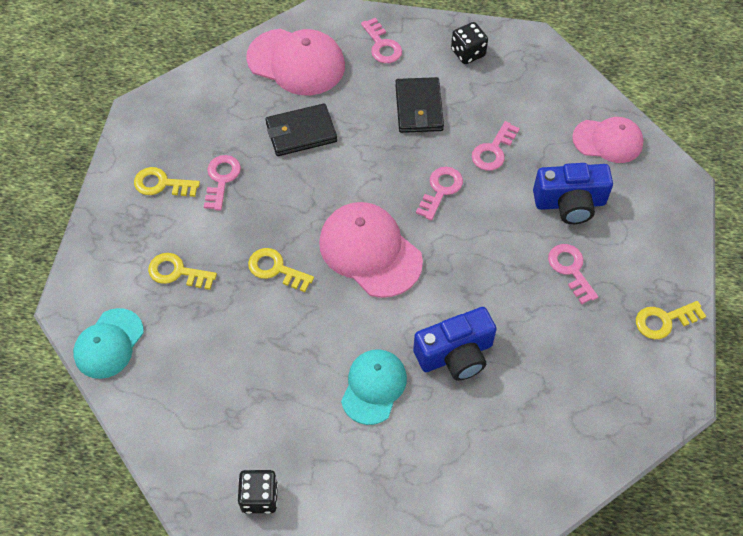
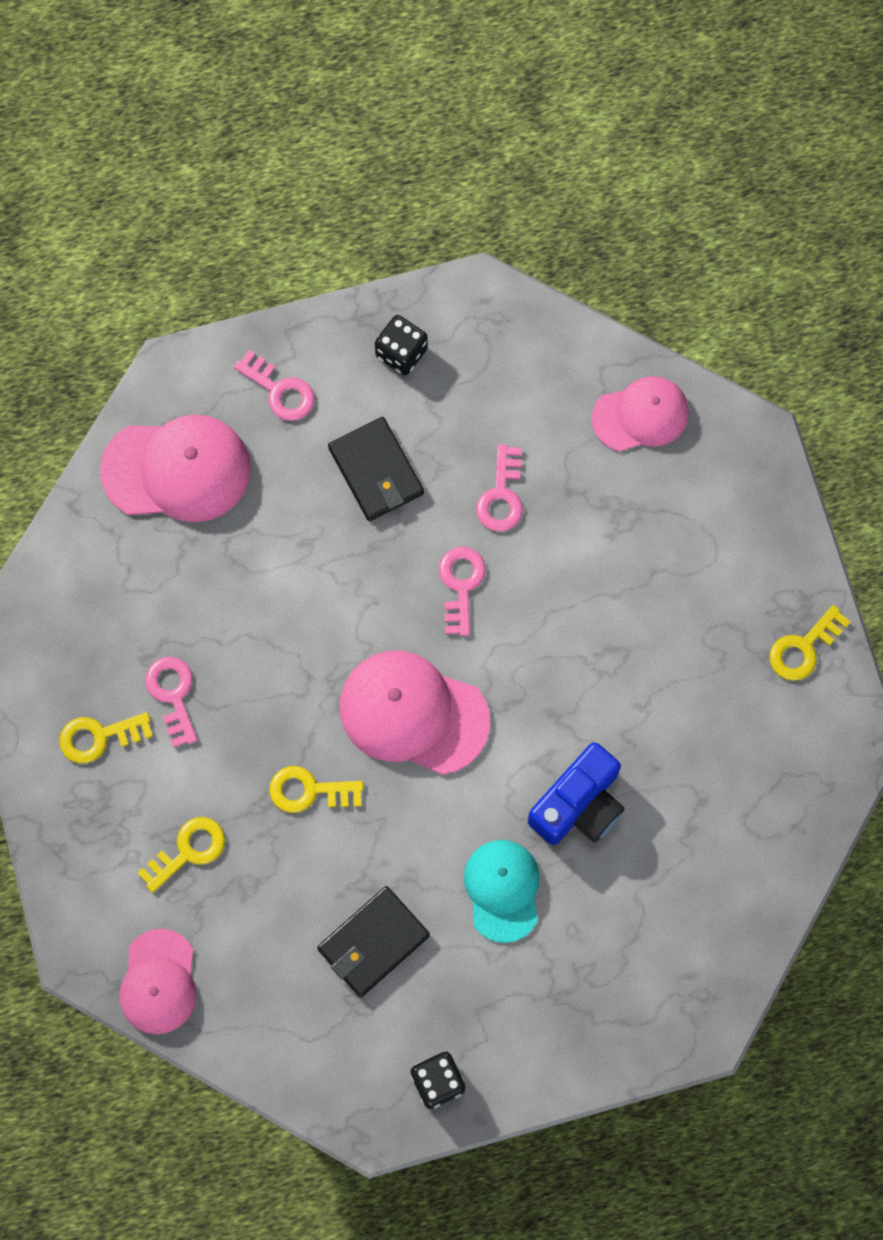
camera: 25 degrees left, 15 degrees up
(109, 344) = (158, 982): turquoise cap -> pink cap
(177, 272) = (188, 851): yellow key -> yellow key turned 150 degrees clockwise
(301, 132) = (240, 579): black wallet -> black wallet (373, 942)
(570, 203) = (629, 532): blue camera -> none
(570, 269) = (667, 627): pink key -> none

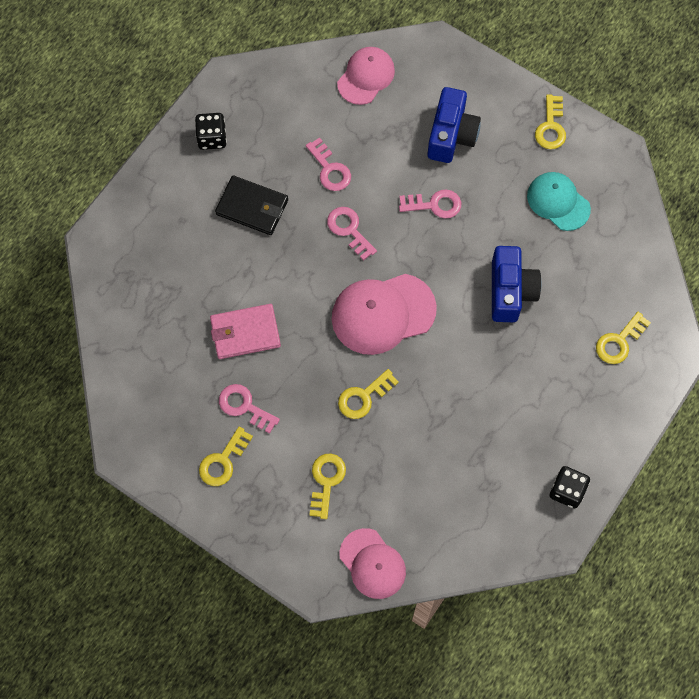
camera: 40 degrees left, 5 degrees down
(177, 470) = (142, 288): pink cap -> none
(244, 612) = (245, 333): none -> pink wallet
(280, 391) = (163, 205): pink key -> pink key (434, 205)
(373, 942) = (468, 447): black wallet -> none
(502, 890) = (511, 365): turquoise cap -> turquoise cap (558, 202)
(650, 965) = (619, 342): none -> yellow key
(677, 565) = (451, 135): none -> blue camera

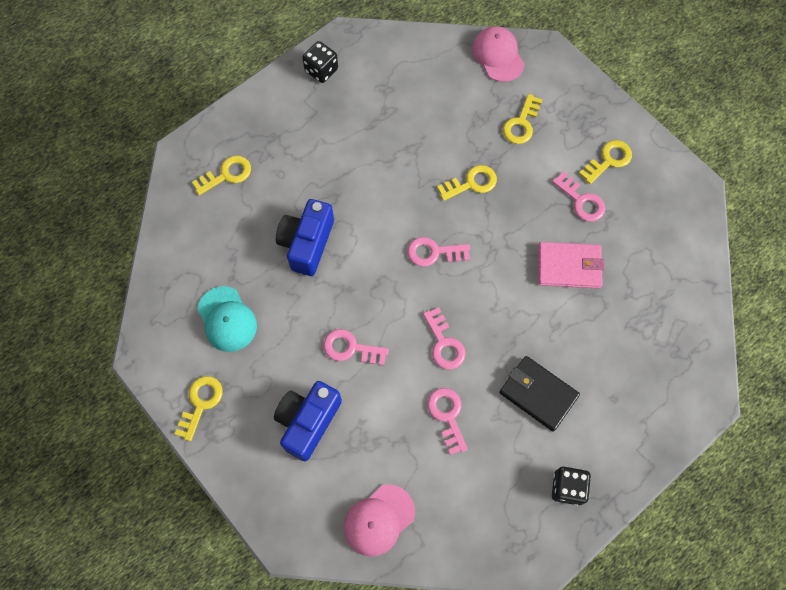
camera: 165 degrees left, 0 degrees up
(383, 314) = (433, 252): pink cap -> pink key

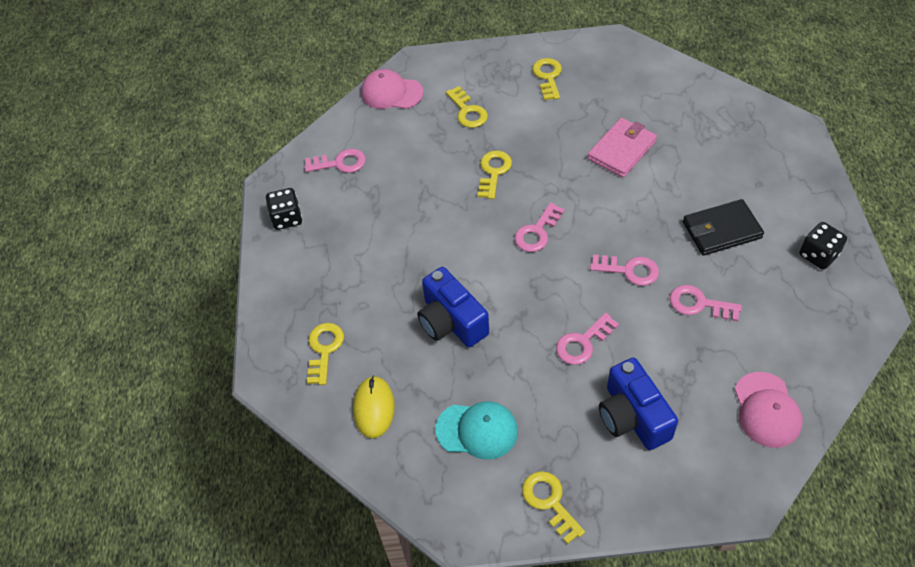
camera: 50 degrees left, 15 degrees down
(201, 239) = (374, 408): none -> yellow mouse
(581, 201) = (570, 111): pink key -> pink key (340, 163)

